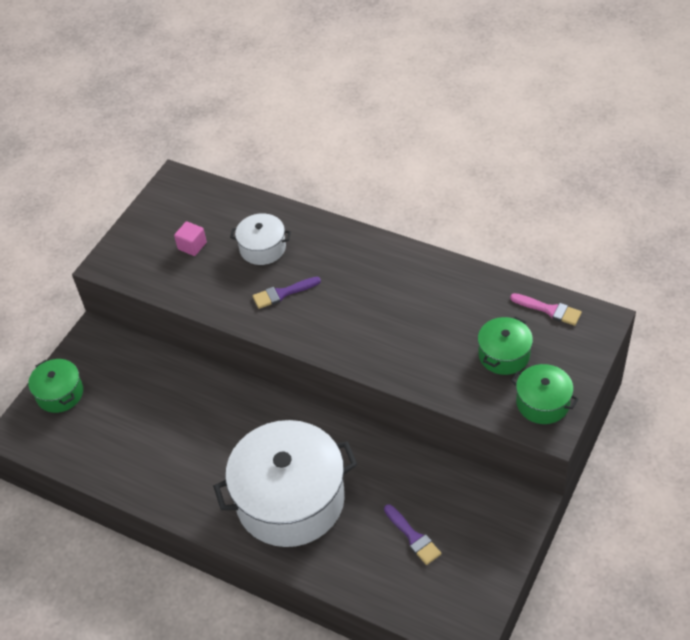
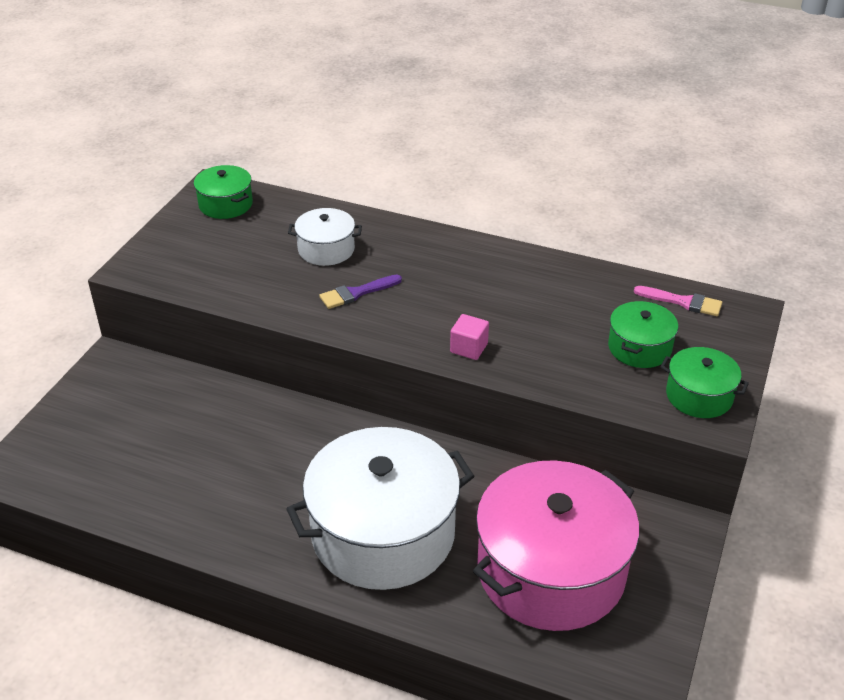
camera: 10 degrees left, 10 degrees down
(60, 393) = (69, 424): green pot -> green pot (225, 204)
(192, 246) = (239, 249): pink cube -> pink cube (469, 348)
(413, 537) = (551, 570): purple brush -> pink pot

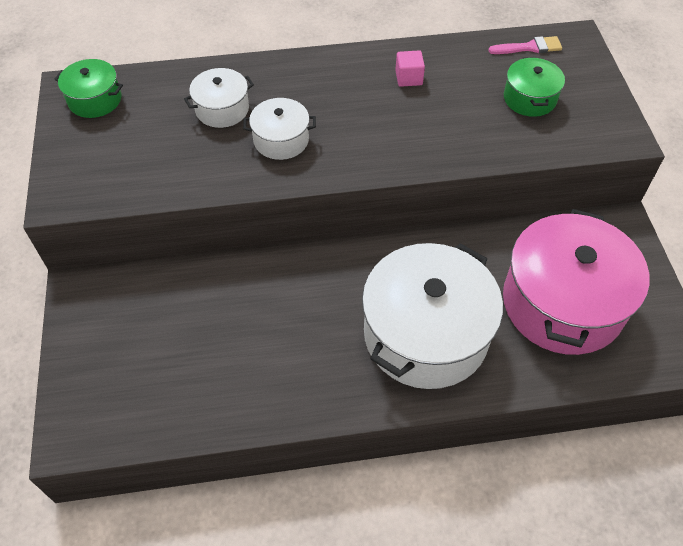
camera: 30 degrees left, 15 degrees up
(356, 293) = (281, 140): purple brush -> white pot
(469, 348) = (409, 152): pink cube -> pink cube (408, 78)
(699, 396) = (598, 121): green pot -> none

